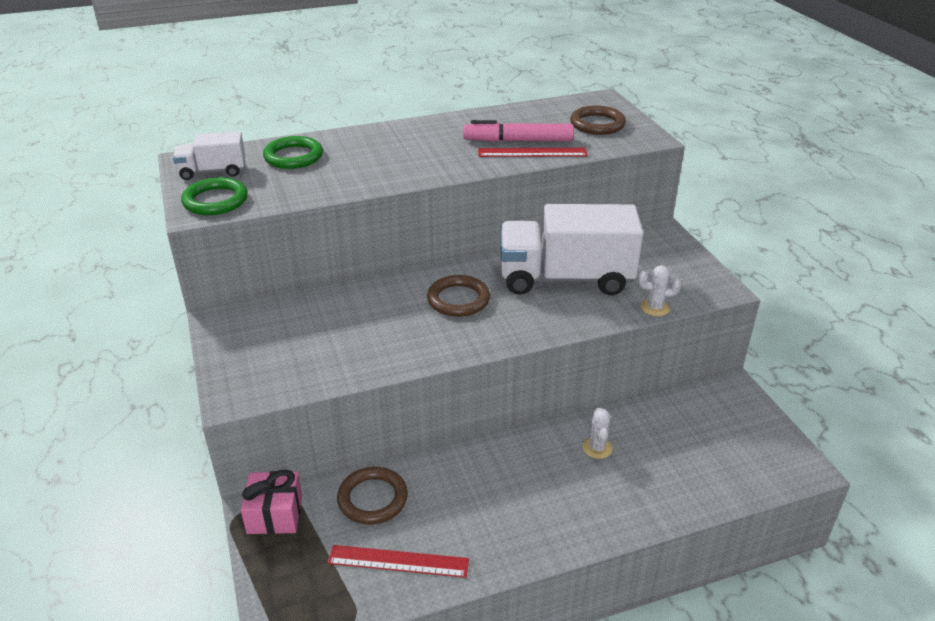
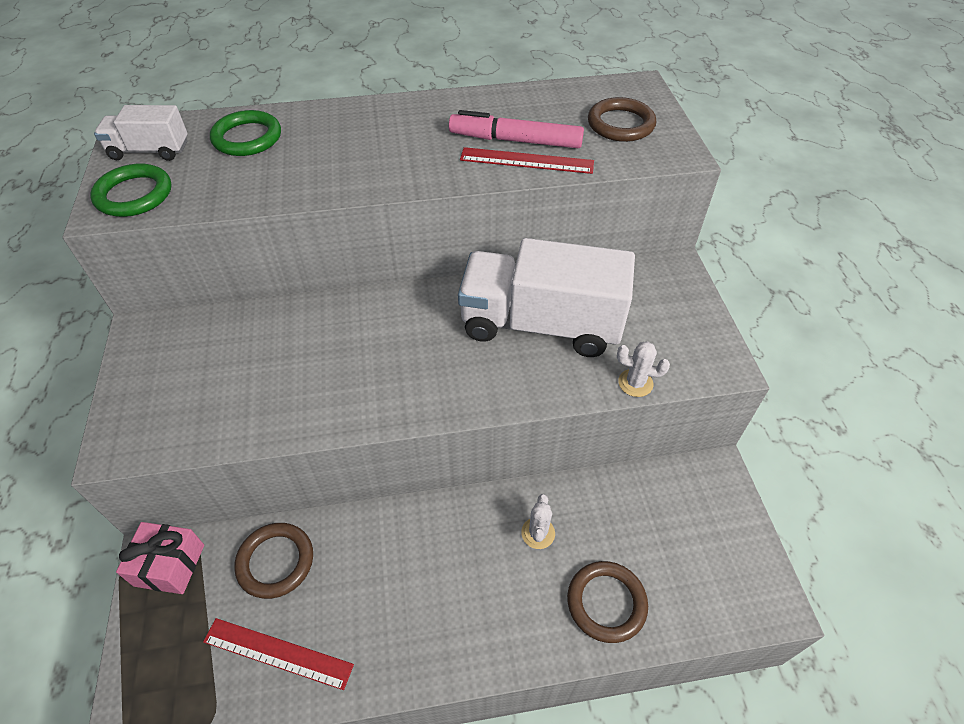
camera: 10 degrees right, 15 degrees up
(458, 299) = (408, 339): brown ring -> brown ring (606, 603)

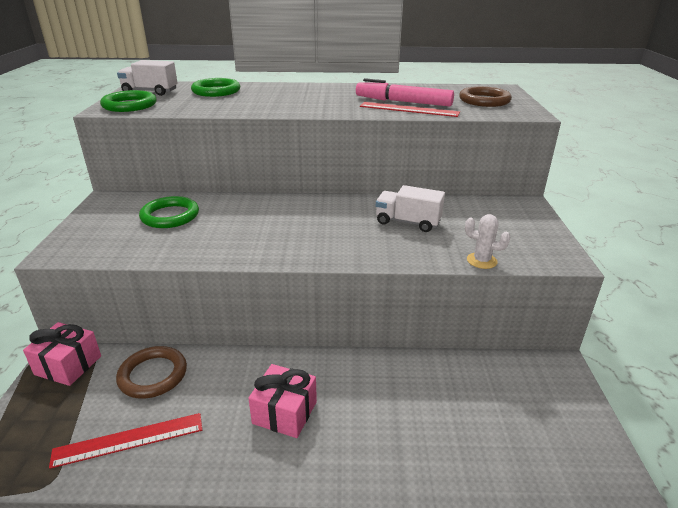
camera: 10 degrees right, 20 degrees down
(238, 354) = (170, 216): none -> green ring
(278, 653) = (129, 439): red ruler -> red ruler turned 45 degrees counterclockwise
(437, 586) = (284, 412): none -> pink gift
(538, 533) = (384, 387): white cactus -> none
(540, 324) = (408, 222): white truck -> white truck, size x0.50
(606, 603) = (440, 449): brown ring -> none

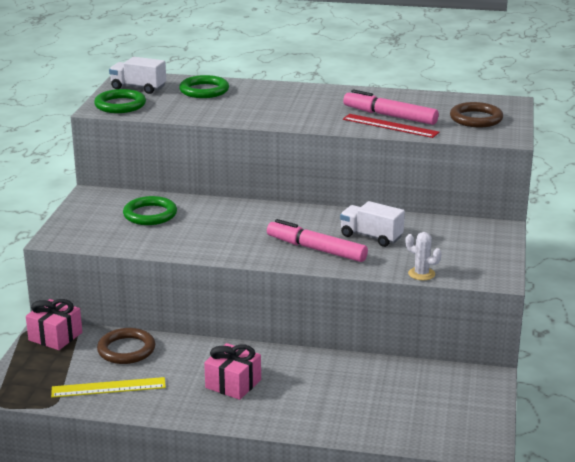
camera: 10 degrees right, 5 degrees down
(129, 439) = (108, 387): red ruler -> yellow ruler
(356, 241) = (316, 249): none -> pink marker

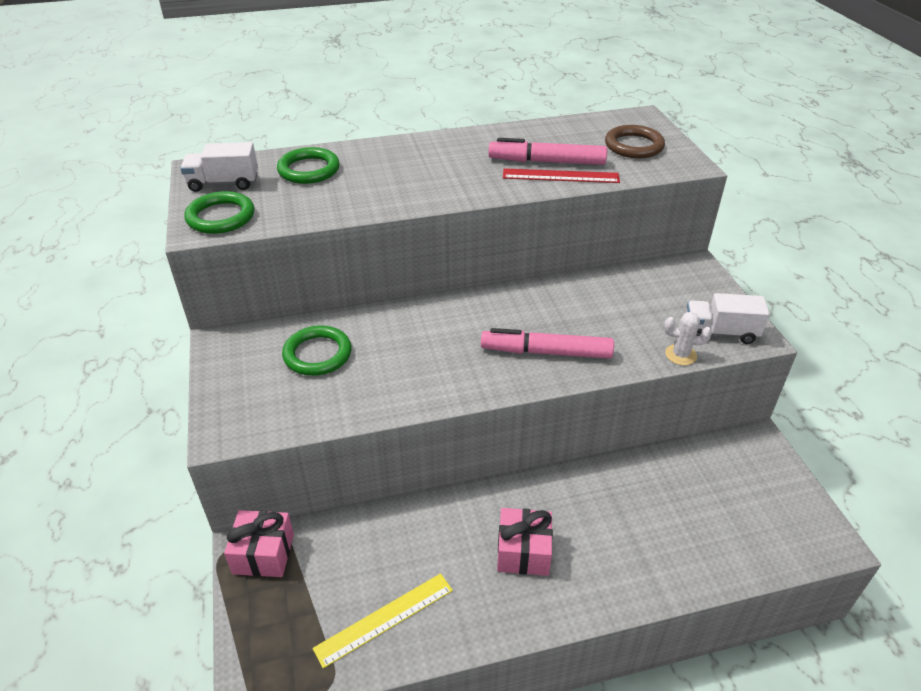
camera: 25 degrees left, 15 degrees up
(126, 350) = (365, 543): brown ring -> none
(371, 237) = (586, 315): white truck -> white truck (720, 332)

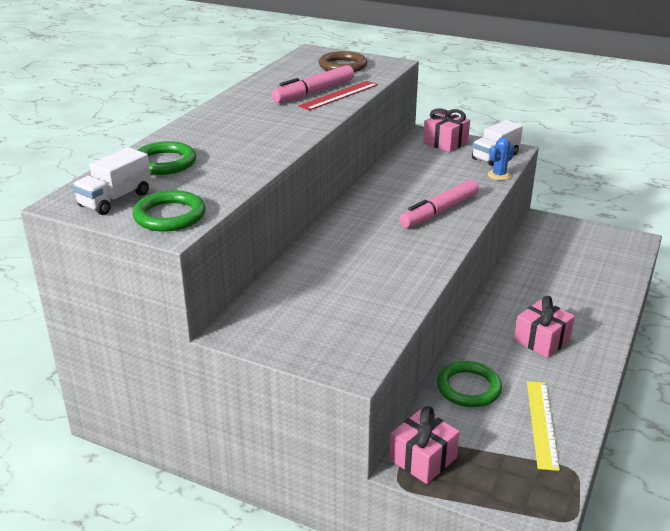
camera: 50 degrees left, 10 degrees down
(317, 354) = (317, 293): green ring -> green ring (468, 388)
(680, 355) = (499, 175): white cactus -> blue cactus
(697, 286) = (445, 143): none -> pink gift

